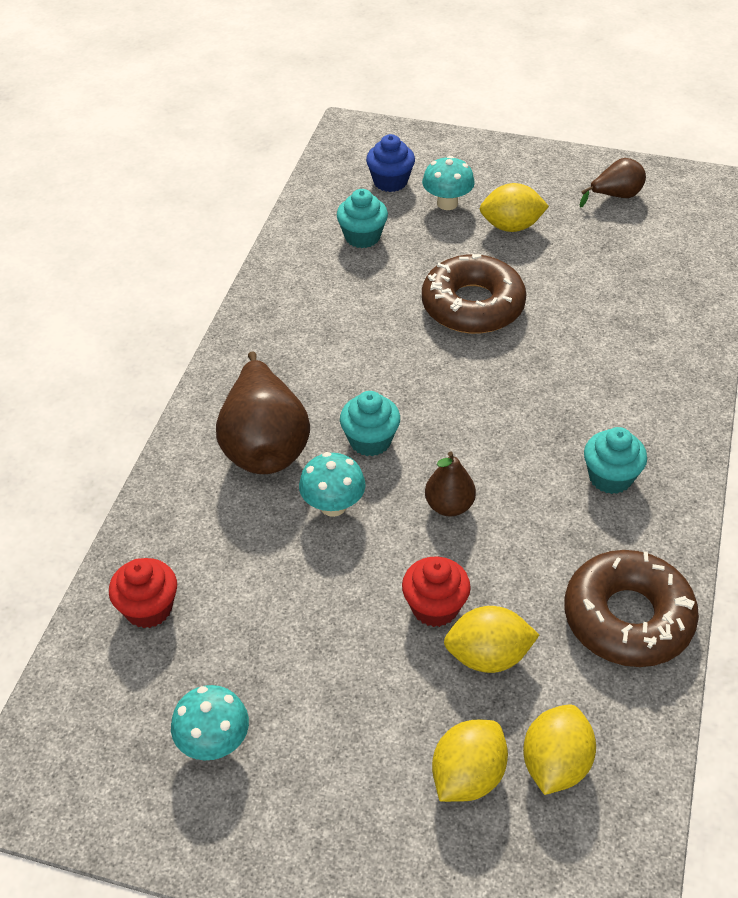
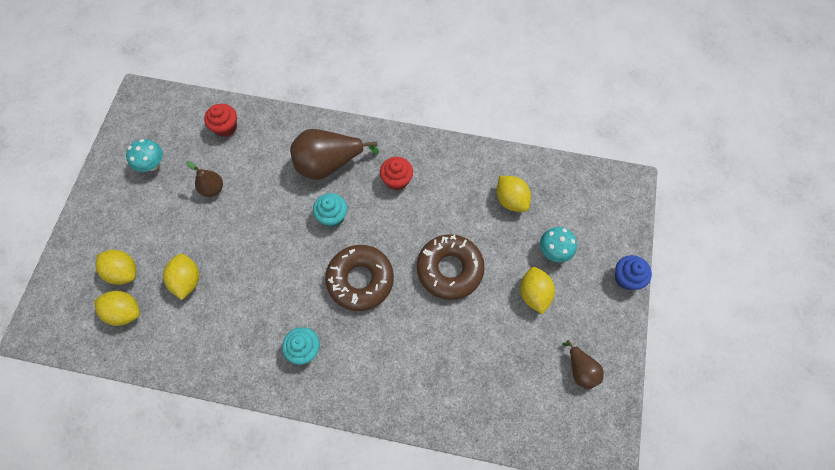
camera: 85 degrees right, 20 degrees up
(333, 506) = (286, 201): turquoise mushroom -> none
(362, 237) = (511, 200): turquoise cupcake -> yellow lemon
(390, 182) = (573, 213): blue cupcake -> blue cupcake (626, 278)
(435, 607) = (218, 254): red cupcake -> red cupcake (397, 180)
(449, 506) = (284, 259): brown pear -> brown pear (212, 189)
(627, 618) = (205, 352): brown donut -> brown donut (360, 280)

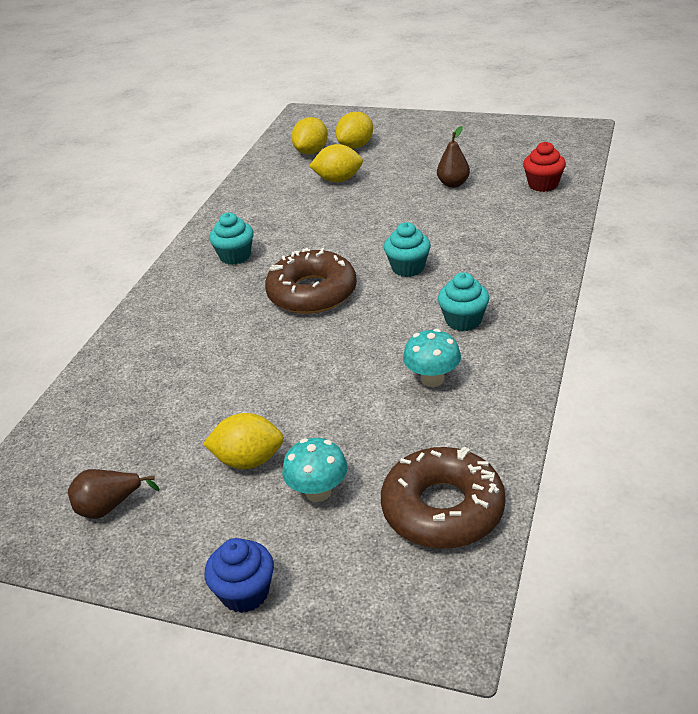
camera: 100 degrees right, 30 degrees down
(152, 164) = (486, 147): turquoise mushroom -> turquoise mushroom (432, 379)
(329, 164) = (490, 261): brown pear -> none
(397, 180) = (463, 320): red cupcake -> turquoise cupcake
(449, 269) = (310, 371): brown donut -> brown donut (442, 508)
(511, 200) = (422, 443): yellow lemon -> none

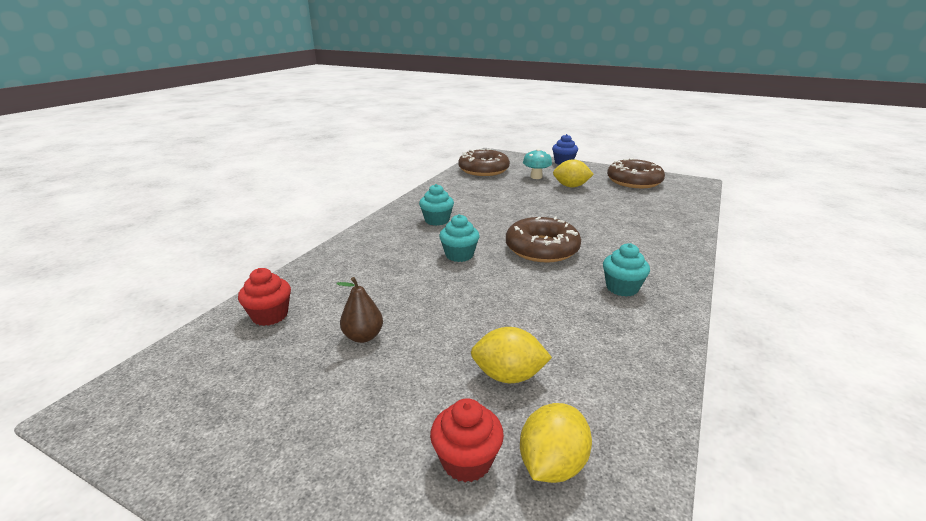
camera: 175 degrees left, 10 degrees down
(109, 507) = (634, 181): brown pear -> brown donut
(356, 146) = (466, 461): yellow lemon -> red cupcake
(432, 379) = (470, 200): turquoise mushroom -> none

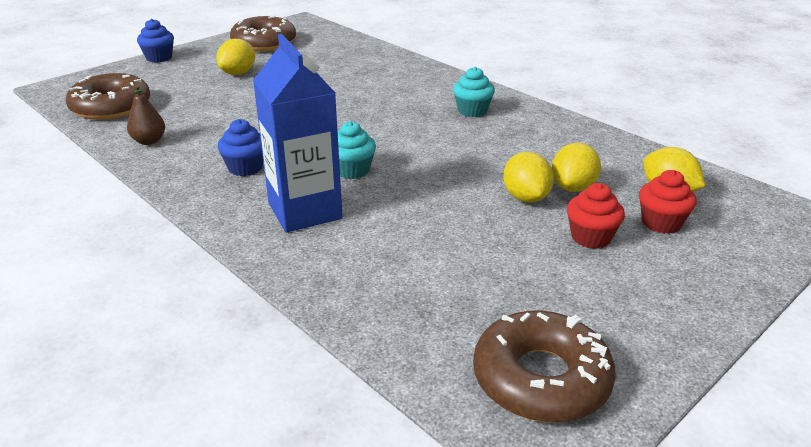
camera: 70 degrees left, 5 degrees up
(270, 315) = (408, 315): red cupcake -> red cupcake (591, 237)
(363, 336) = (485, 251): brown pear -> brown pear (149, 141)
(391, 251) = (305, 211): none -> blue carton
(437, 220) = (245, 168): turquoise cupcake -> blue cupcake
(467, 346) = (526, 197): none -> yellow lemon
(536, 177) = (184, 83): turquoise mushroom -> none
(542, 248) = (375, 125): brown donut -> brown donut (541, 378)

